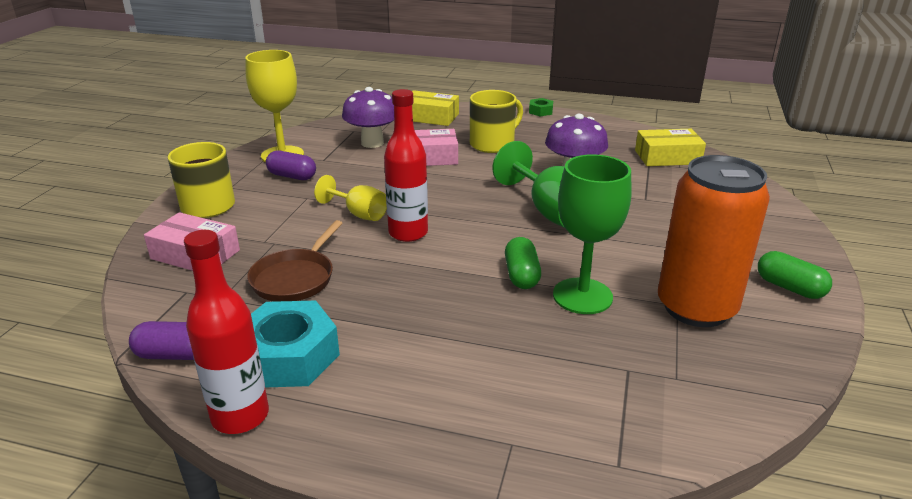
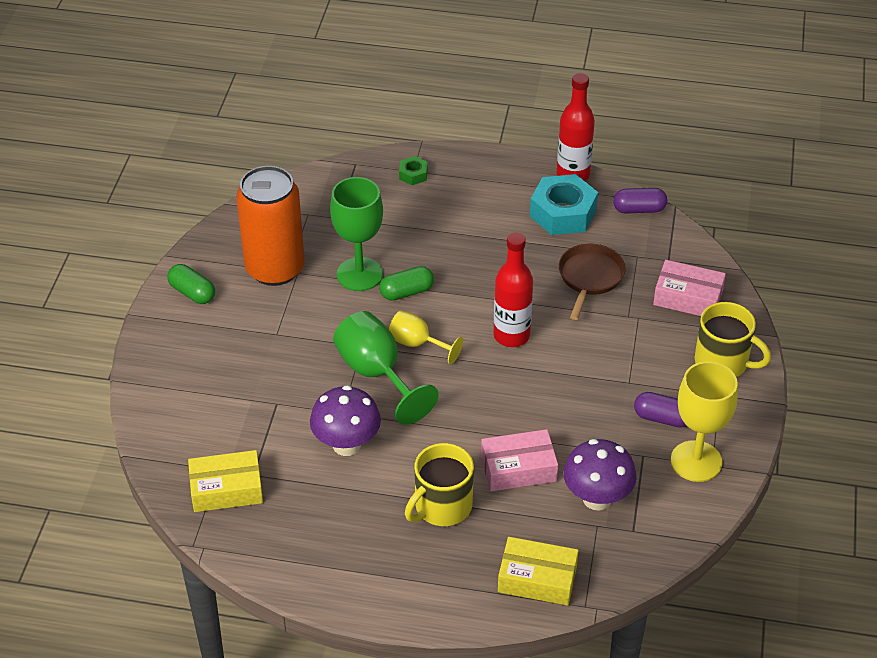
camera: 175 degrees right, 15 degrees up
(359, 214) = (566, 360): yellow goblet -> yellow goblet (417, 344)
(521, 275) = (406, 292): green capsule -> green capsule turned 75 degrees clockwise
(540, 111) = (376, 610): green nut -> green nut (413, 174)

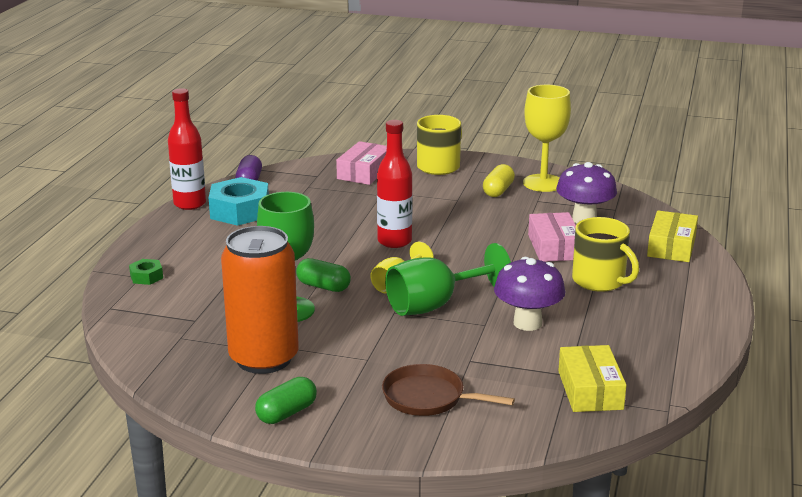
camera: 85 degrees left, 20 degrees down
(406, 292) = (323, 286): green capsule -> green capsule turned 45 degrees counterclockwise
(590, 277) = (329, 206): brown pan -> brown pan (428, 398)
(662, 418) = (498, 191): purple capsule -> yellow capsule

